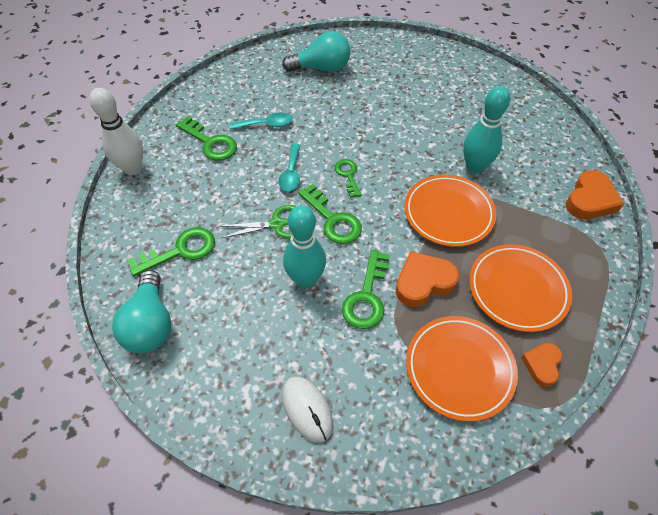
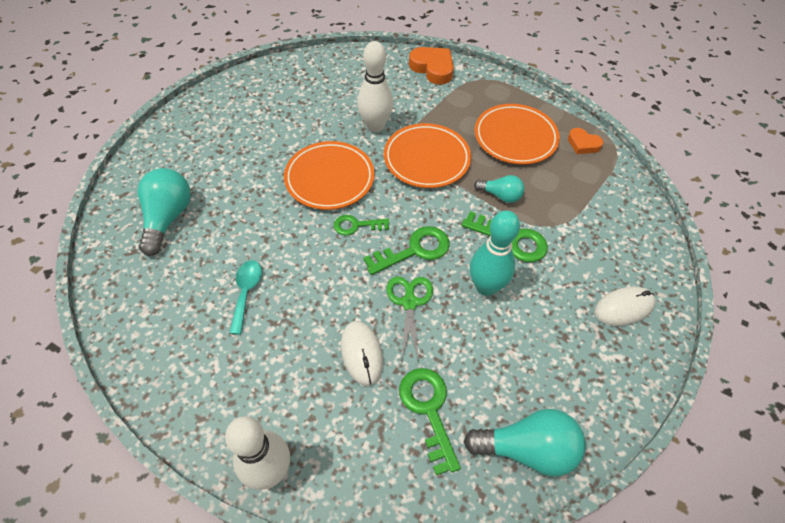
camera: 80 degrees left, 0 degrees up
(210, 143) = (255, 361): green key -> none
(224, 201) = (362, 353): none -> white mouse
(291, 173) = (338, 278): turquoise spoon -> none
(423, 282) = (500, 195): orange heart -> turquoise light bulb
(459, 369) = (586, 193): orange plate -> orange plate (329, 178)
(475, 167) = (375, 126): turquoise bowling pin -> white bowling pin

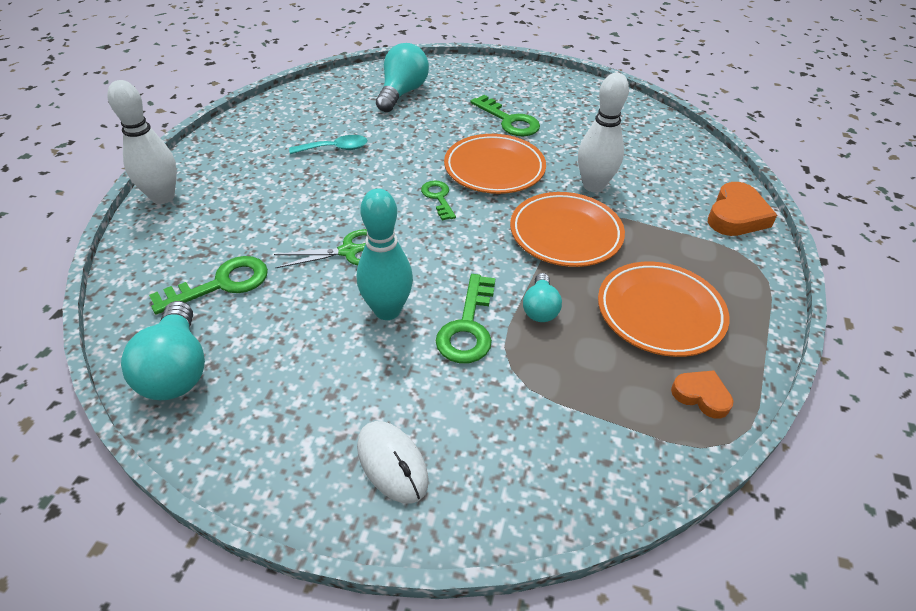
camera: 75 degrees right, 10 degrees down
(168, 218) = (402, 93): turquoise light bulb -> turquoise light bulb turned 60 degrees counterclockwise
(362, 353) = (281, 228): white mouse -> none
(414, 250) = (421, 244): green key -> green key (509, 121)
(583, 144) = (701, 396): orange heart -> orange heart turned 105 degrees clockwise

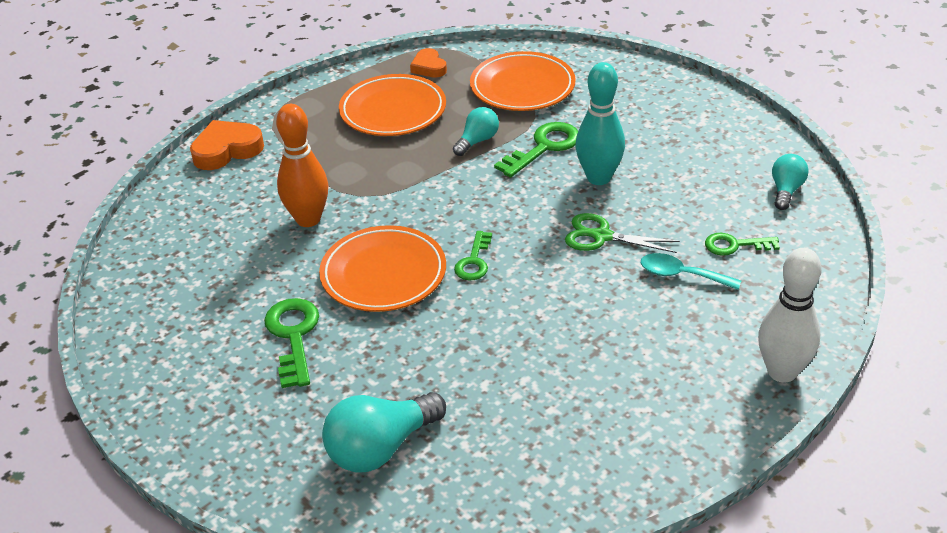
camera: 145 degrees left, 5 degrees down
(177, 369) = (786, 191): turquoise light bulb -> turquoise light bulb, size x0.58
(221, 284) = (735, 245): green key -> green key, size x0.64
(335, 149) = (543, 372): turquoise spoon -> turquoise spoon (681, 275)
(392, 463) = (651, 97): white mouse -> none
(565, 234) = (392, 185): orange plate -> orange plate (522, 87)
(593, 186) = (308, 219): white bowling pin -> orange bowling pin

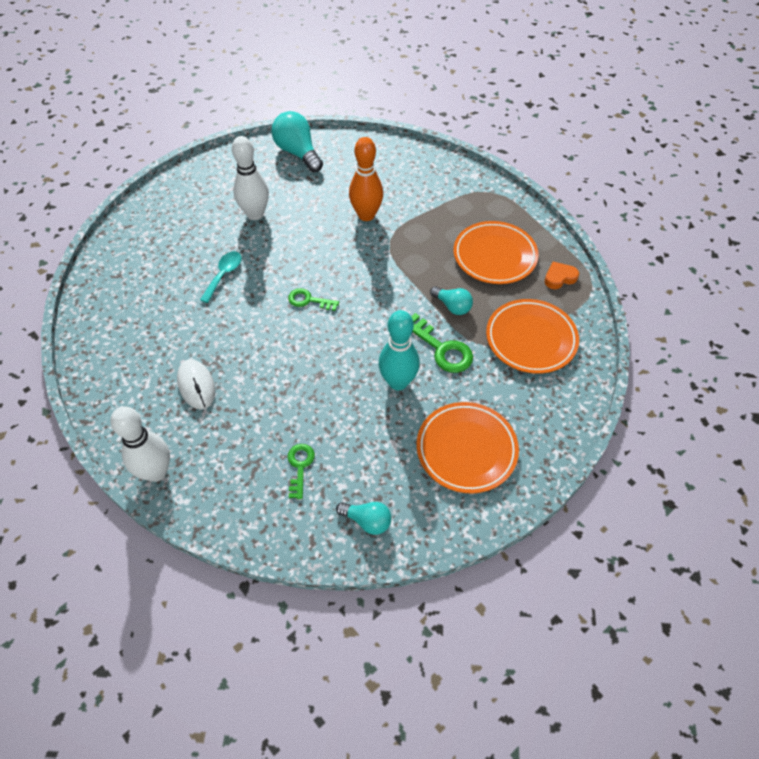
camera: 90 degrees right, 15 degrees up
(227, 150) = (447, 171): orange heart -> none
(293, 336) = (255, 214): green key -> white bowling pin
(381, 448) = (155, 255): turquoise light bulb -> turquoise light bulb (298, 153)
(383, 274) = (304, 253): orange plate -> orange plate (466, 449)
(601, 236) = (324, 377): green scissors -> none
(637, 354) = (196, 385): none -> white mouse
(681, 275) = (271, 423): turquoise spoon -> turquoise spoon (224, 275)

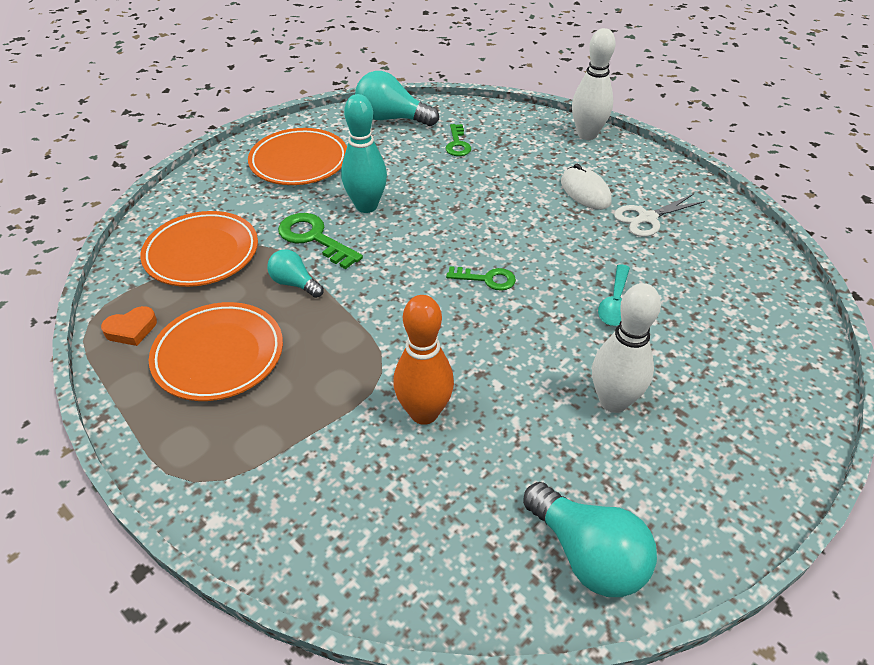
camera: 175 degrees right, 10 degrees down
(158, 350) = (647, 218): none -> white scissors
(367, 521) = (392, 118): turquoise light bulb -> turquoise light bulb, size x1.71

